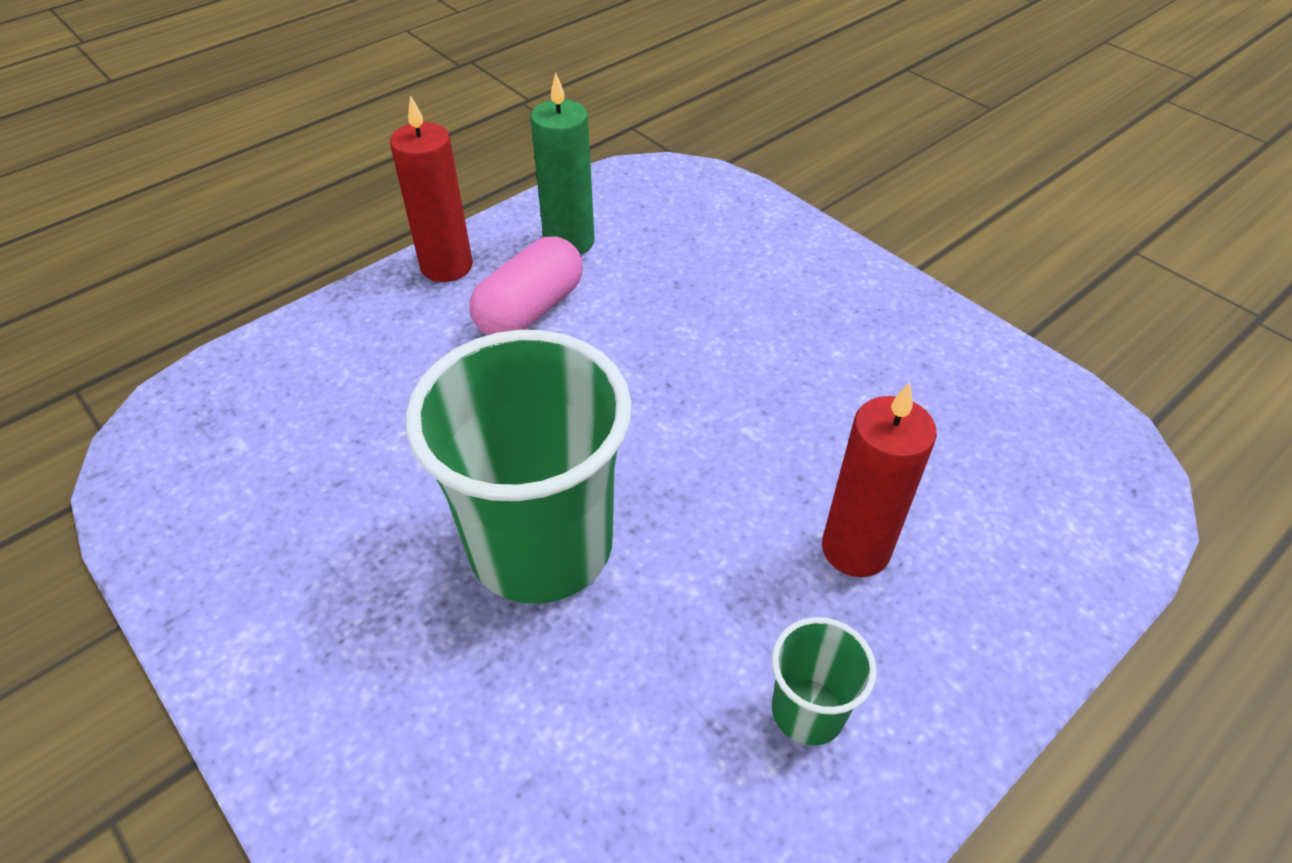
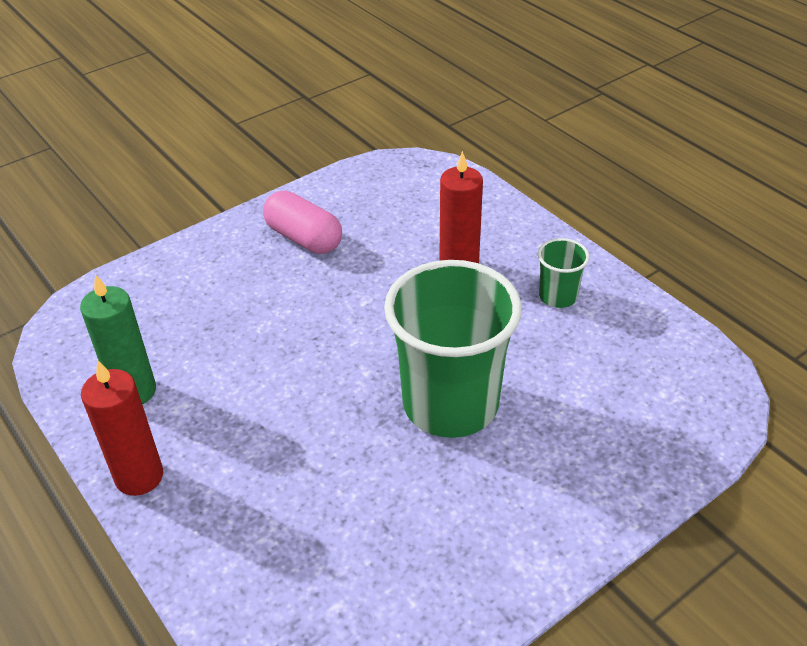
camera: 85 degrees left, 5 degrees down
(530, 310) = (216, 415): pink capsule -> pink capsule (304, 238)

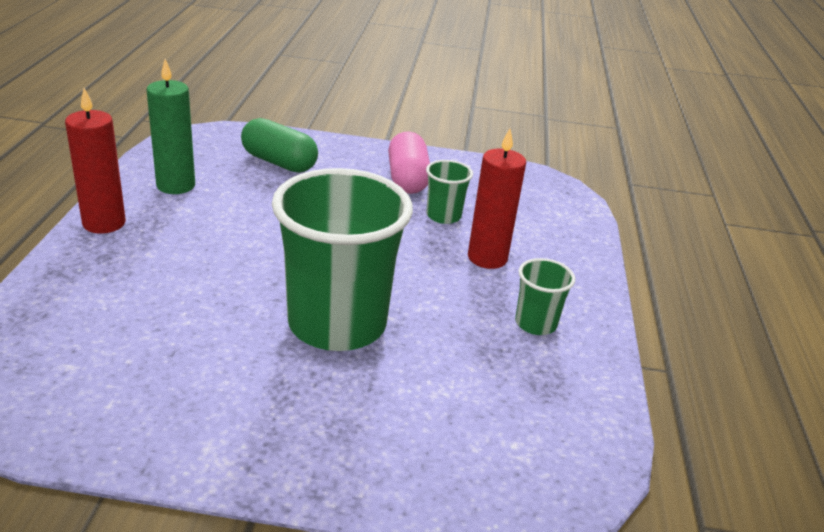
camera: 40 degrees right, 10 degrees down
(180, 299) = (279, 162): none -> green capsule
(379, 253) = (443, 216): none -> green cup

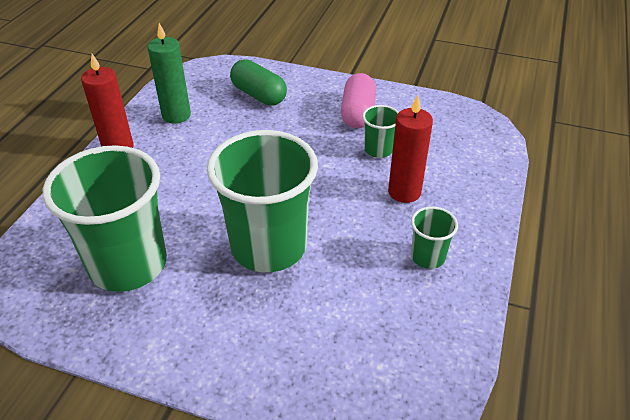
camera: 15 degrees right, 10 degrees up
(151, 355) = (128, 264): none -> green cup

